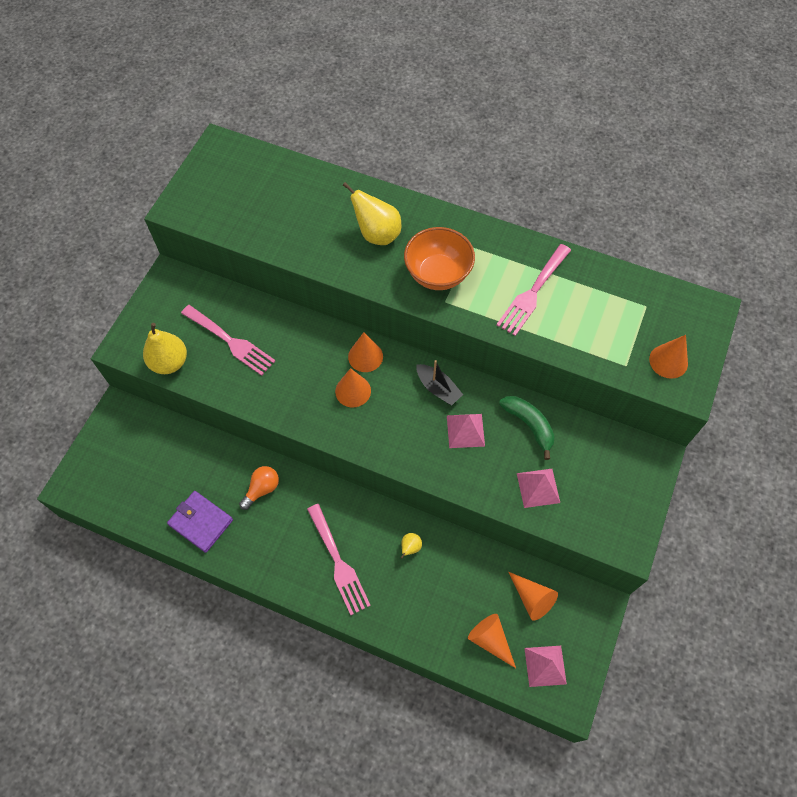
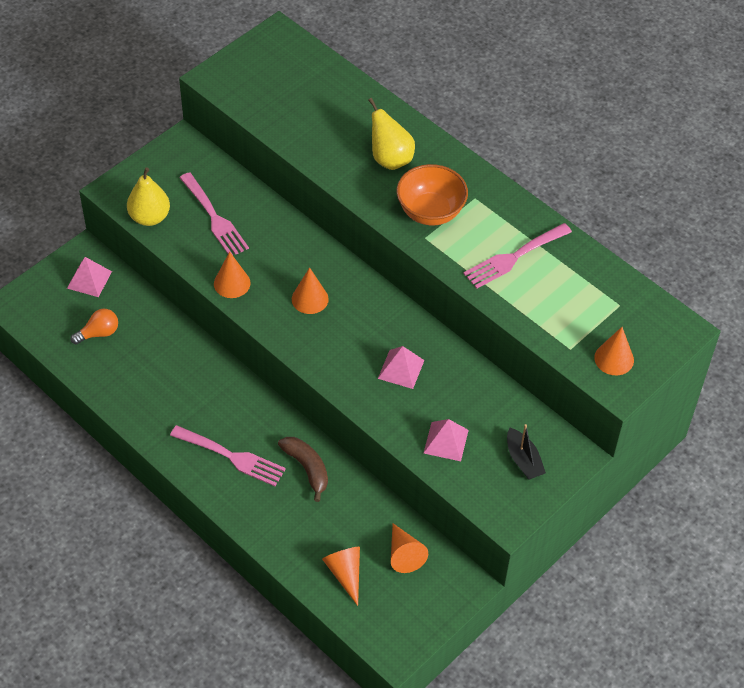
camera: 20 degrees right, 10 degrees down
(201, 522) = (119, 377): purple wallet -> none
(262, 489) = (189, 368): orange light bulb -> orange light bulb (99, 333)
(338, 562) = (232, 457): pink fork -> pink fork turned 60 degrees counterclockwise
(365, 356) = (336, 273): orange cone -> orange cone (232, 283)
(410, 547) = (307, 468): yellow pear -> brown banana
(438, 388) = (393, 324): black boat -> black boat (523, 460)
(529, 425) = (466, 386): green banana -> none
(545, 666) = (387, 614): pink pyramid -> pink pyramid (89, 280)

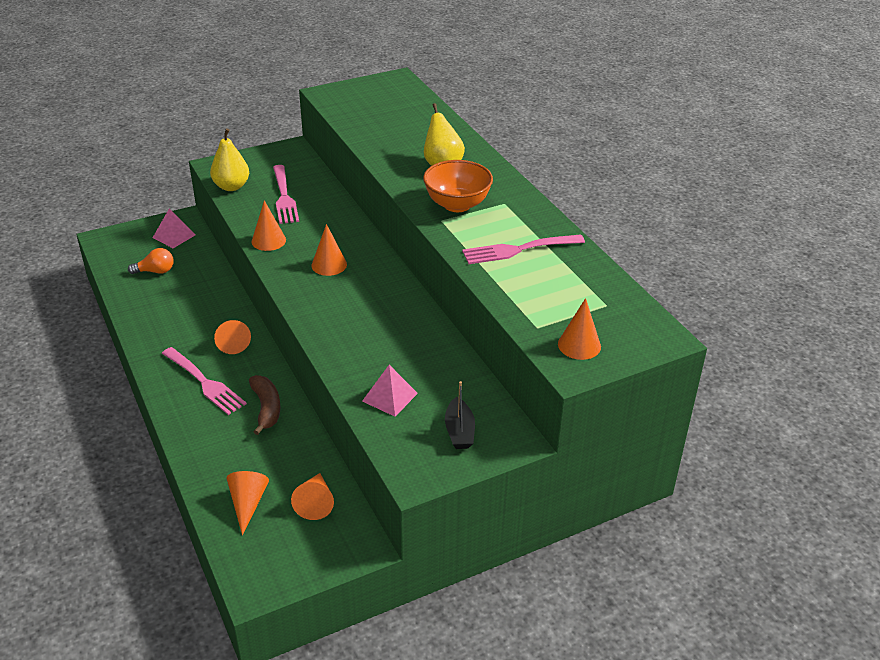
camera: 20 degrees right, 15 degrees down
(231, 401) = (232, 342): none -> orange cone
(401, 369) = (380, 332): pink pyramid -> none

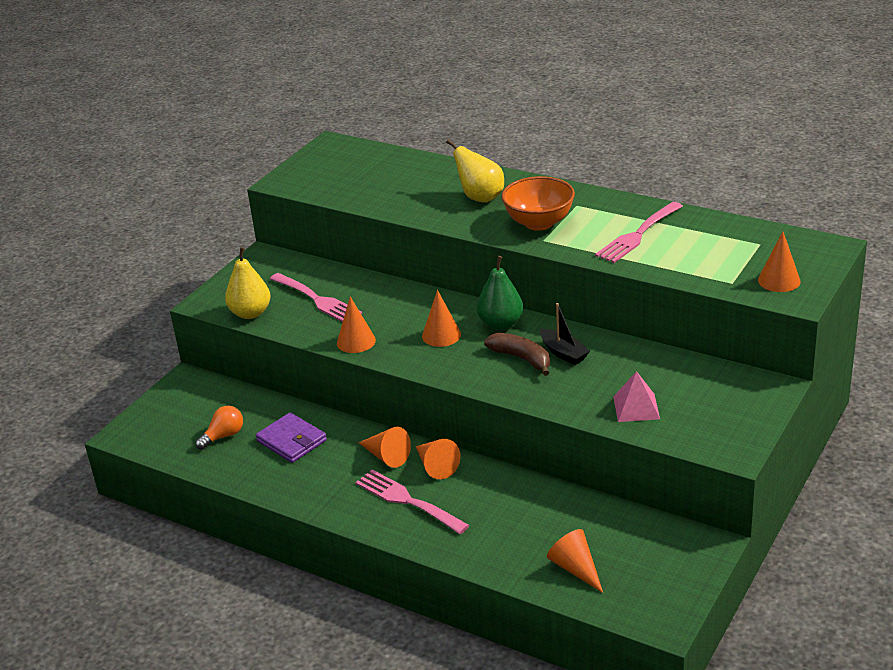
camera: 30 degrees left, 5 degrees down
(174, 236) = (198, 398): pink pyramid -> none
(190, 297) = (292, 441): none -> purple wallet
(205, 383) = (407, 501): pink fork -> pink fork turned 150 degrees counterclockwise
(266, 408) = (492, 491): brown banana -> brown banana (522, 359)
(315, 503) = (630, 536): orange cone -> orange cone (436, 466)
(380, 277) = (501, 324): none -> green pear
(459, 431) = (723, 403): black boat -> black boat (563, 353)

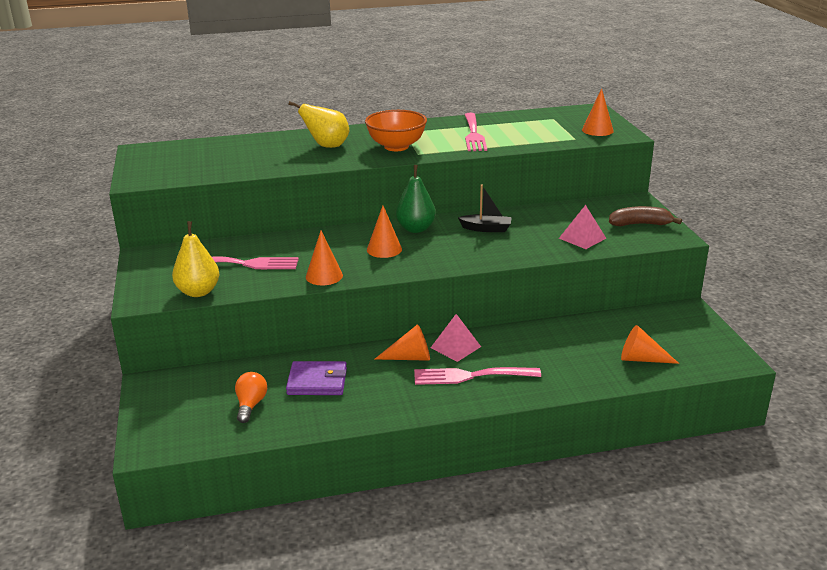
camera: 45 degrees left, 5 degrees down
(436, 466) = (455, 347): orange cone -> pink pyramid
(522, 359) = (465, 241): brown banana -> brown banana (640, 224)

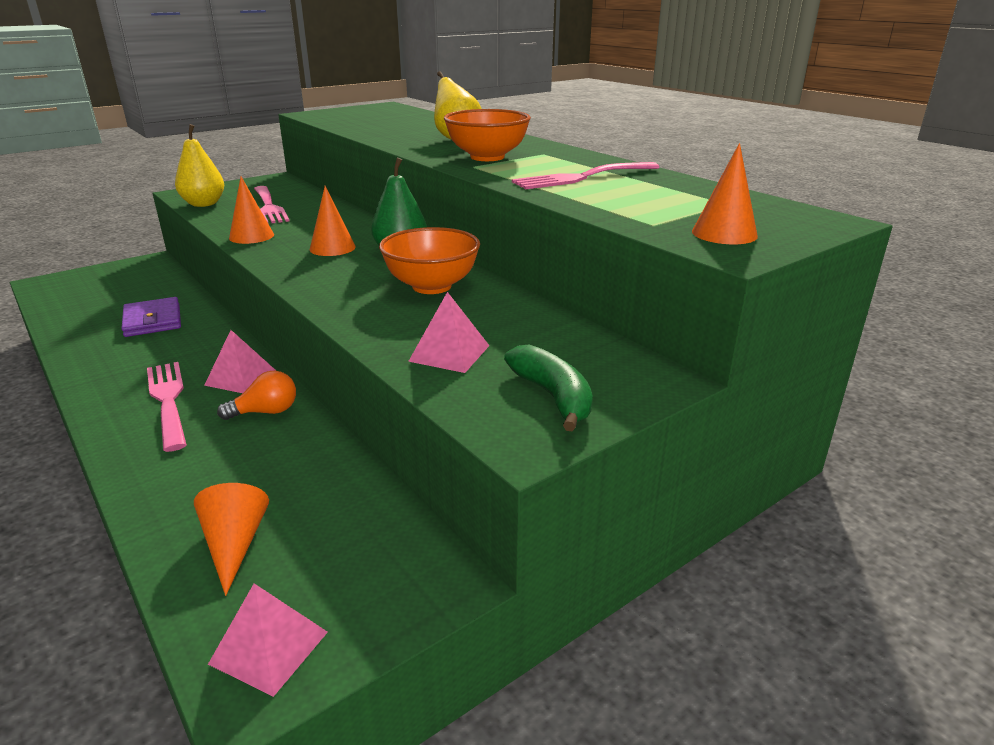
camera: 65 degrees right, 0 degrees up
(250, 405) = (109, 303): orange light bulb -> orange light bulb (266, 412)
(410, 357) = (209, 356): orange cone -> none
(486, 229) = (431, 286): black boat -> orange bowl
(640, 224) = (553, 397): brown banana -> green banana
(715, 354) = (269, 647): none -> pink pyramid

